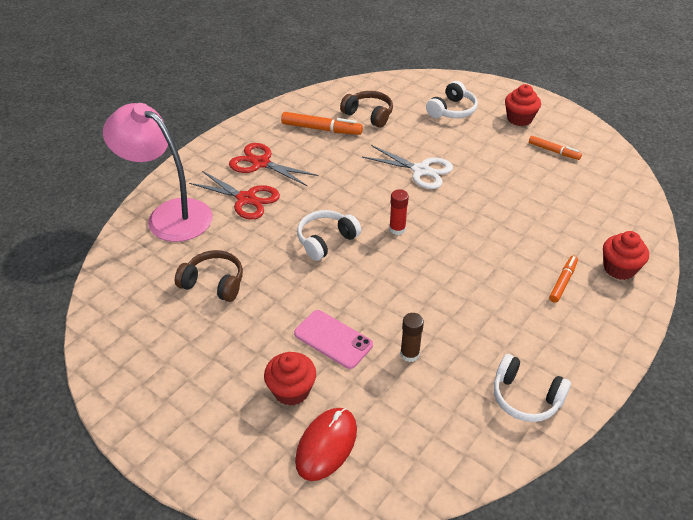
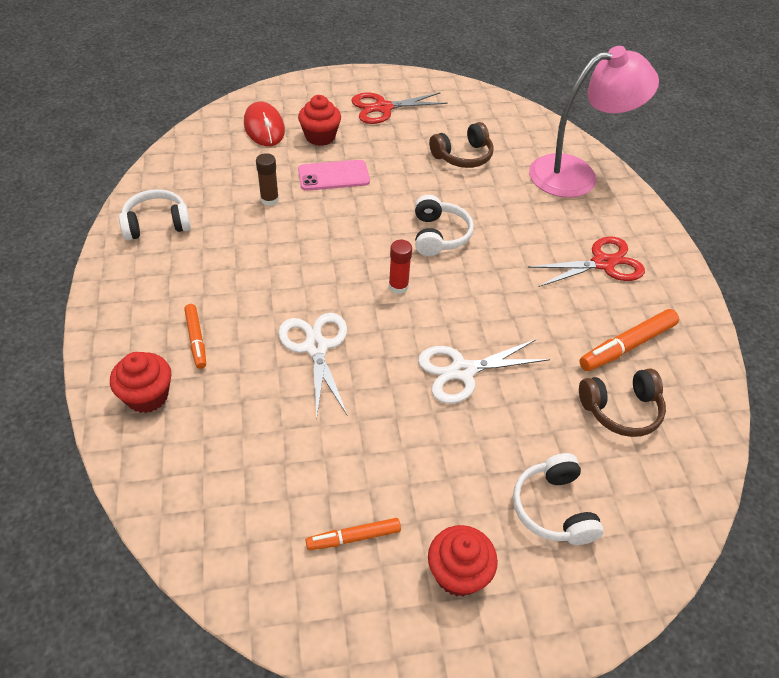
camera: 130 degrees right, 5 degrees up
(246, 199) = (552, 224): red scissors -> red scissors (383, 108)
(489, 230) = (316, 347): none -> white scissors

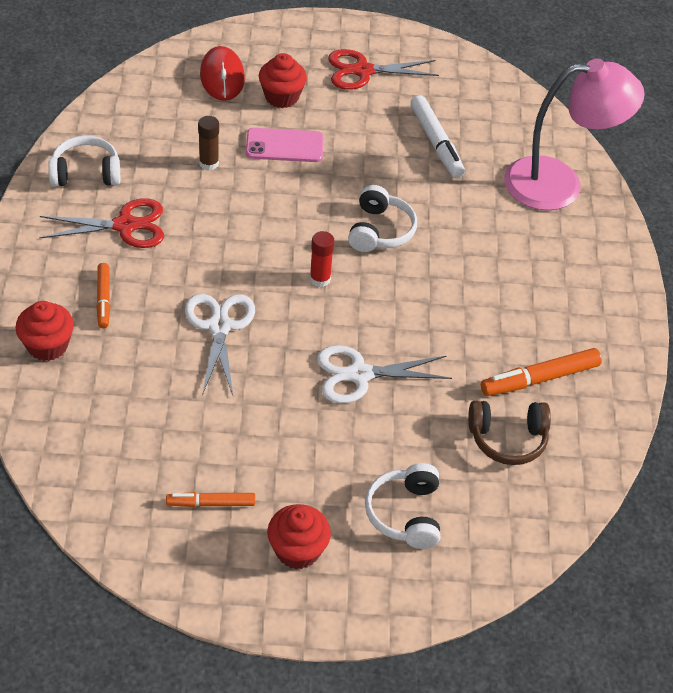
camera: 10 degrees right, 0 degrees up
(463, 156) = (436, 143): brown headphones -> white marker
(603, 263) = (549, 289): red scissors -> red scissors (125, 225)

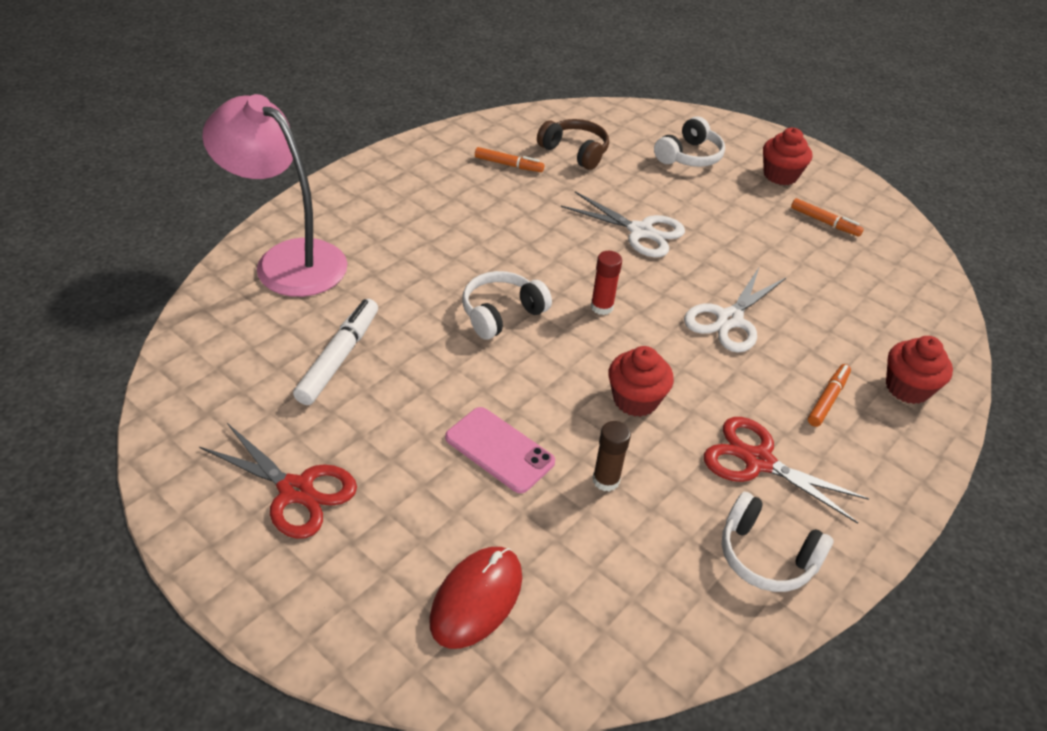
camera: 140 degrees left, 5 degrees down
(281, 97) = (434, 516): red cupcake -> red cupcake (635, 400)
(539, 379) = (508, 165): orange marker -> orange marker, size x0.63

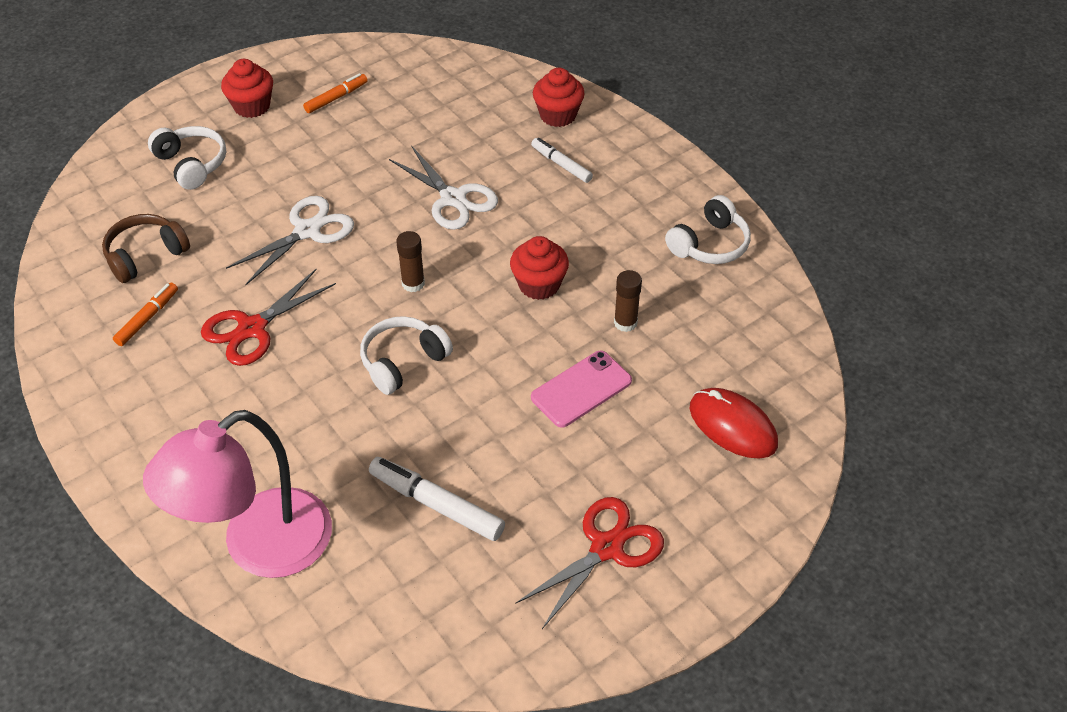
camera: 75 degrees left, 5 degrees up
(501, 314) = (403, 362): white headphones -> white headphones turned 75 degrees clockwise
(602, 307) = (413, 283): red glue stick -> brown glue stick
(758, 461) = (619, 224): red scissors -> red scissors (252, 328)
(828, 399) = (561, 164): orange marker -> white marker

